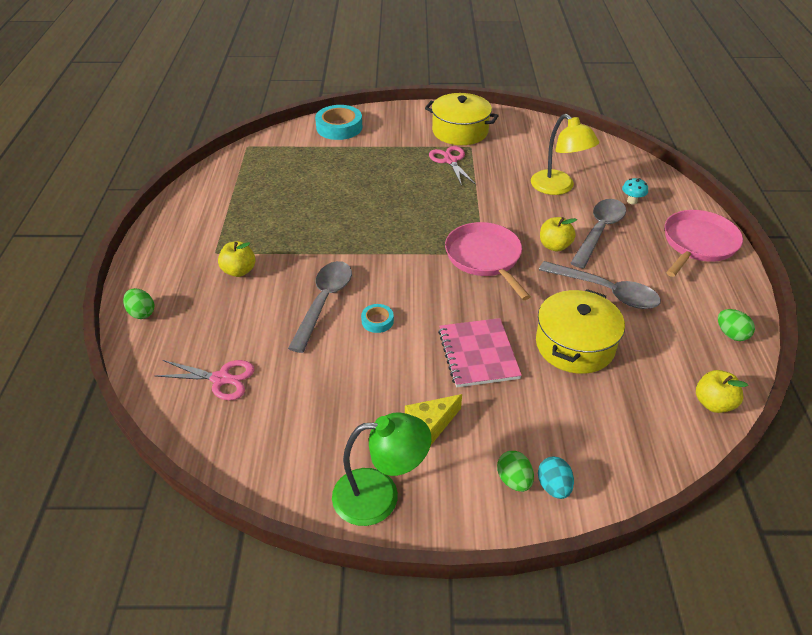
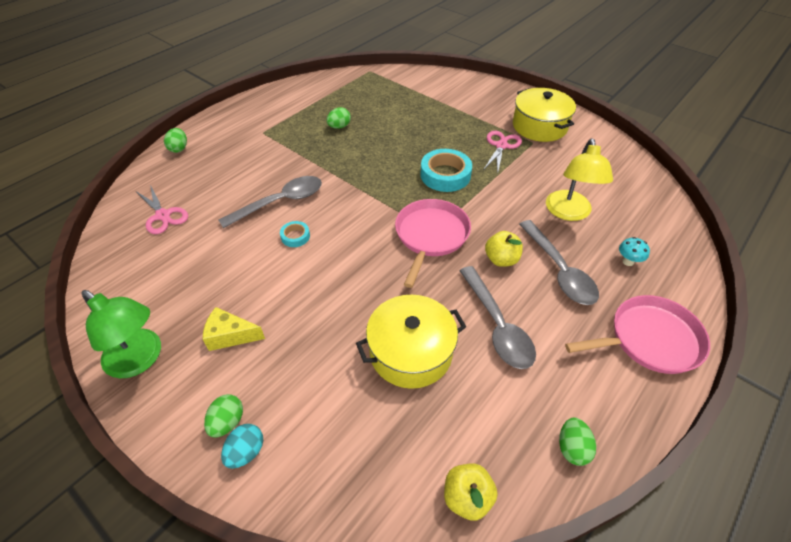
camera: 40 degrees right, 5 degrees up
(239, 271) = (260, 152): yellow apple -> none
(288, 210) = (339, 127): none -> green egg
(339, 127) = (448, 84): turquoise tape -> turquoise tape (445, 175)
(478, 354) = (329, 307): pink notebook -> none
(599, 231) = (559, 270): grey spoon -> grey spoon turned 90 degrees clockwise

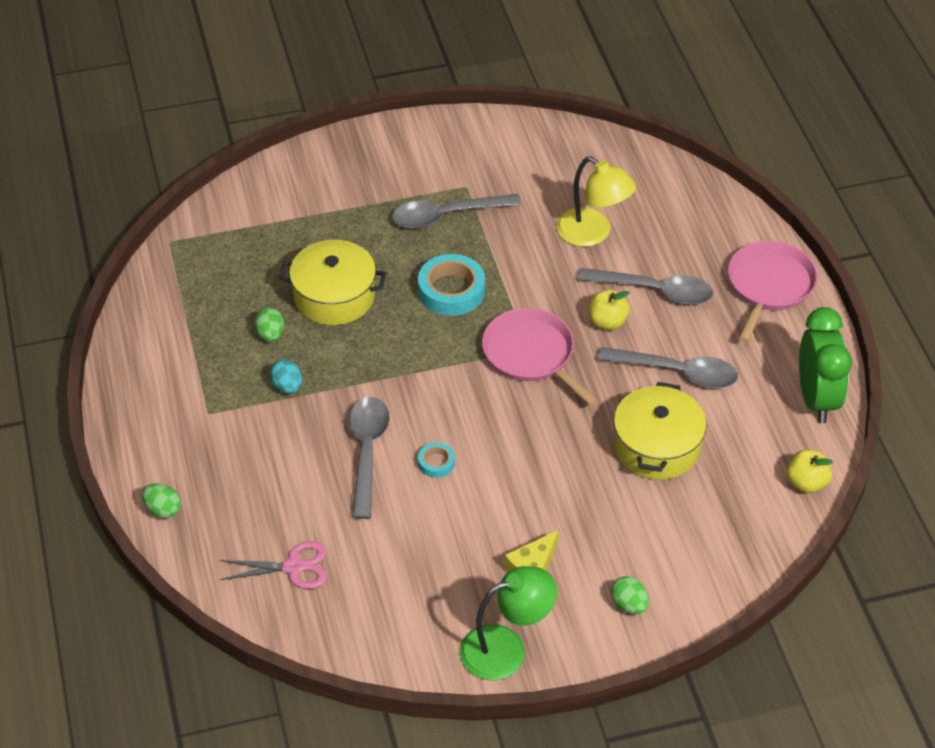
camera: 55 degrees left, 0 degrees up
(246, 452) = (667, 602): turquoise egg -> turquoise egg (287, 386)
(501, 146) = (447, 216): pink scissors -> grey spoon
(539, 126) = (444, 162): yellow pot -> yellow pot (334, 296)
(572, 448) = (816, 399): green egg -> green clock
(628, 261) = (684, 238): turquoise mushroom -> none

